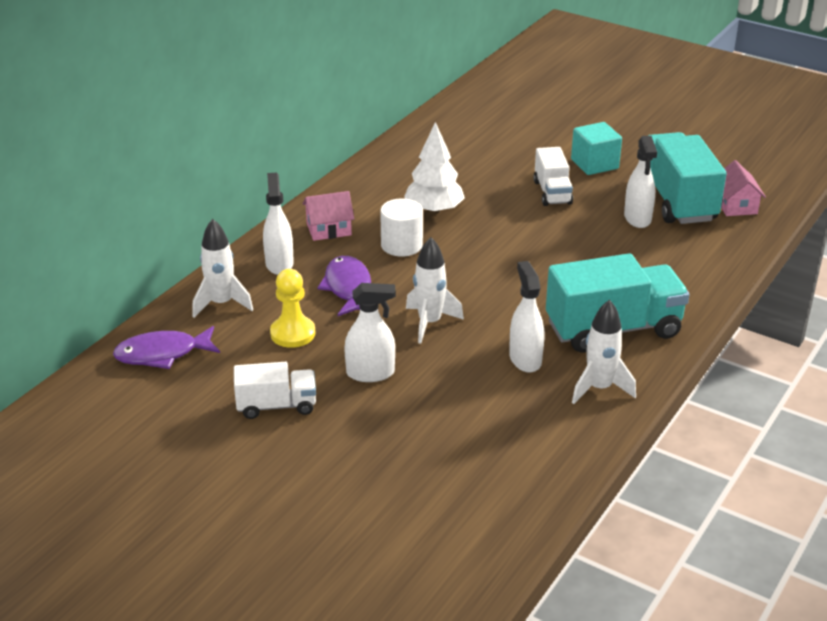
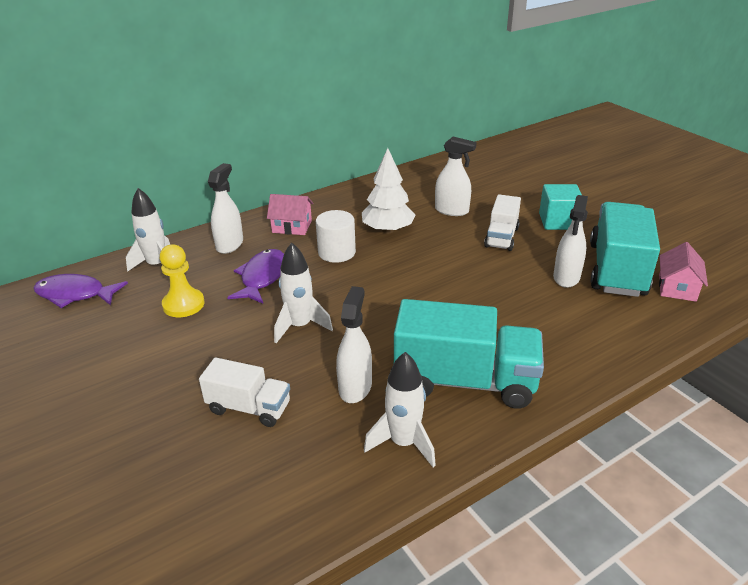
camera: 25 degrees right, 0 degrees up
(276, 406) = (108, 366): white truck -> white truck (249, 408)
(370, 373) = (209, 359): white spray bottle -> white spray bottle (452, 210)

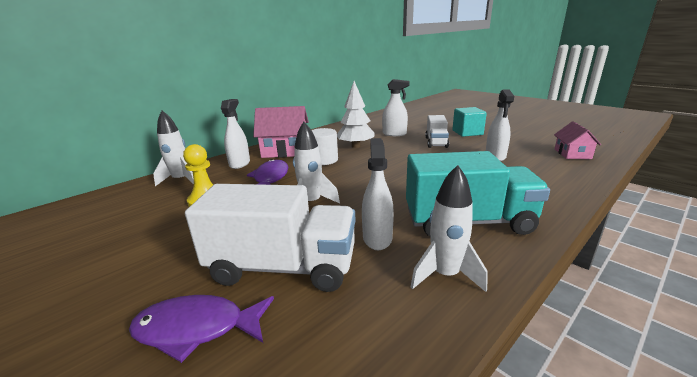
camera: 10 degrees left, 10 degrees down
(75, 294) = (106, 205): purple fish -> purple fish (197, 328)
(249, 408) = (283, 267): white truck -> white truck, size x1.78
(292, 226) = (285, 150): pink house -> pink house, size x1.68
(617, 269) = (525, 149): turquoise truck -> none

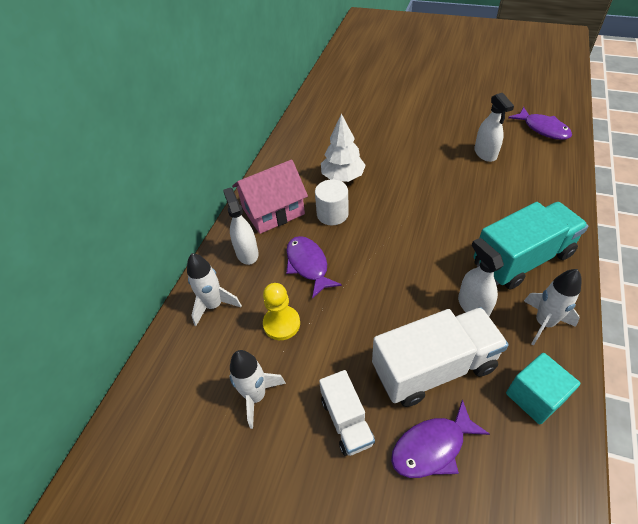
camera: 25 degrees left, 25 degrees up
(311, 203) = (384, 286): white rocket -> white rocket (256, 396)
(394, 134) = (363, 139): white spray bottle -> none
(436, 142) = (417, 144): white truck -> white truck (346, 421)
(467, 132) = (433, 115): turquoise cube -> turquoise cube (535, 397)
(572, 154) = (543, 129): pink house -> purple fish

